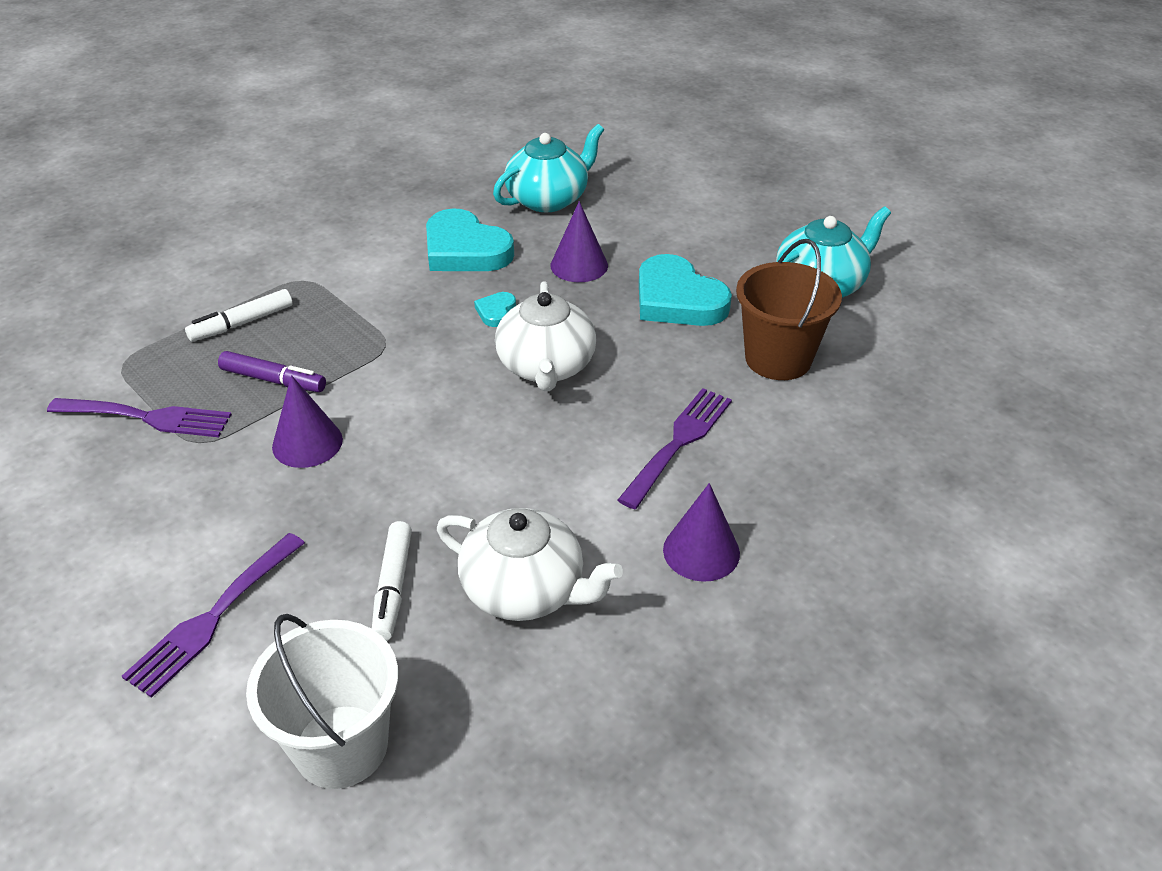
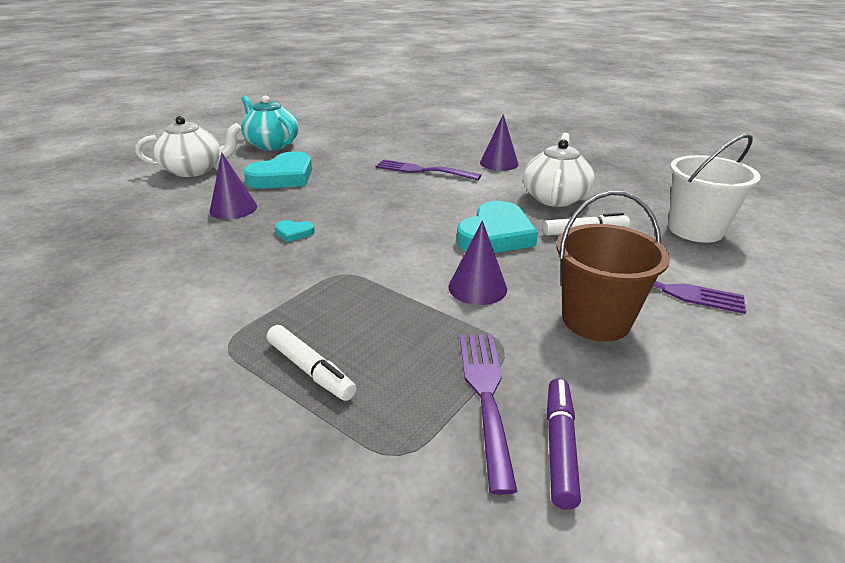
camera: 100 degrees left, 10 degrees down
(273, 380) = (403, 324): purple marker -> purple marker (559, 447)
(465, 250) = (194, 257): turquoise heart -> turquoise heart (495, 235)
(546, 367) = (361, 209): white teapot -> white teapot (194, 170)
(548, 199) = (120, 229): turquoise teapot -> none
(778, 359) = (343, 152): brown bucket -> brown bucket (596, 320)

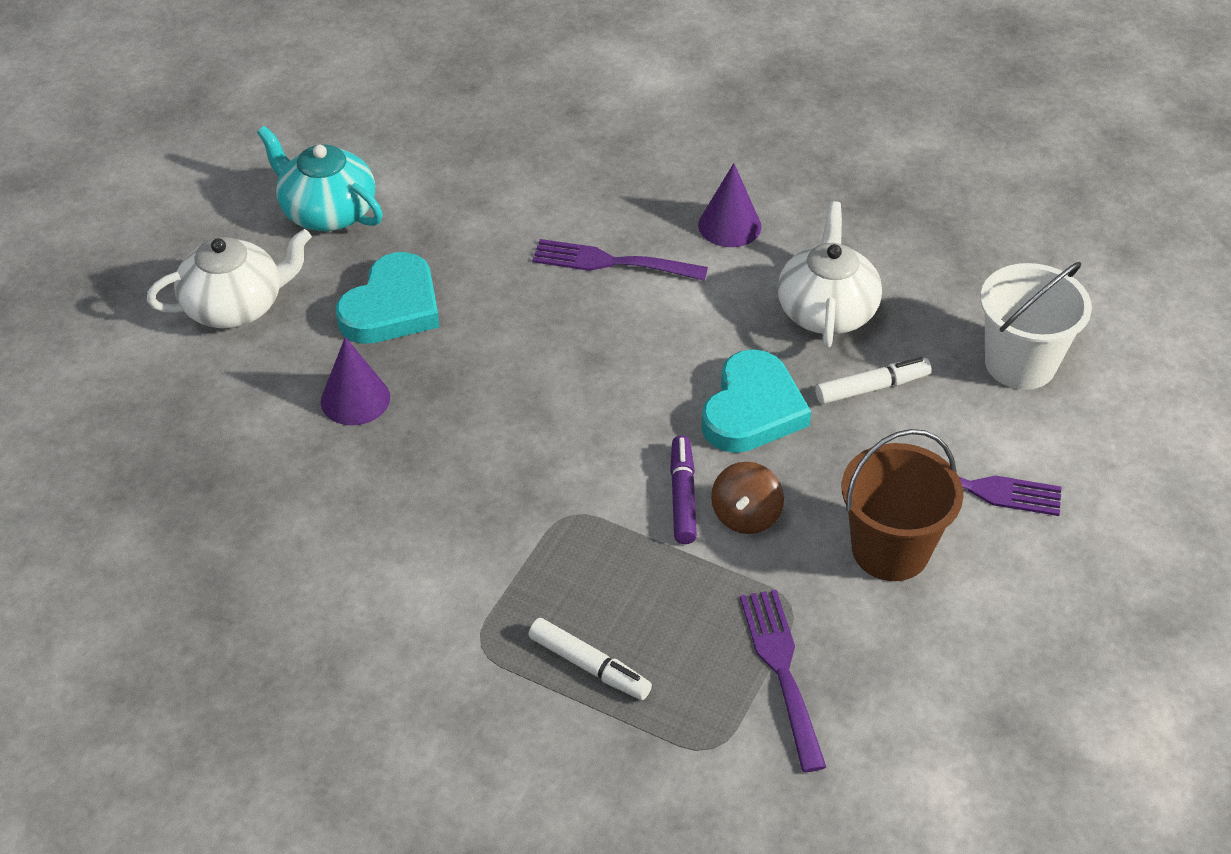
camera: 10 degrees left, 15 degrees up
(294, 233) = (471, 442): turquoise heart -> none
(477, 287) = (746, 516): purple cone -> brown spinning top
(559, 447) = (860, 717): purple marker -> purple marker (682, 496)

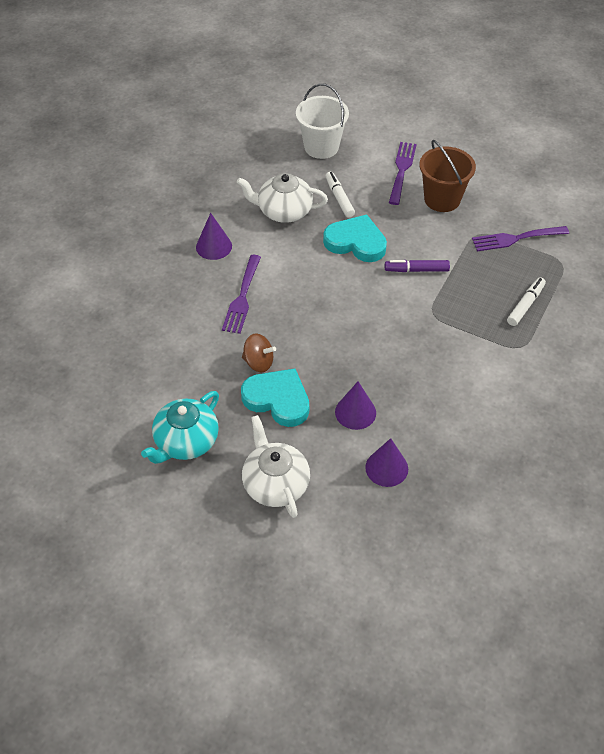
camera: 90 degrees left, 5 degrees up
(239, 434) = (386, 468): none -> purple cone
(746, 516) = (427, 247): brown spinning top -> brown spinning top (258, 362)

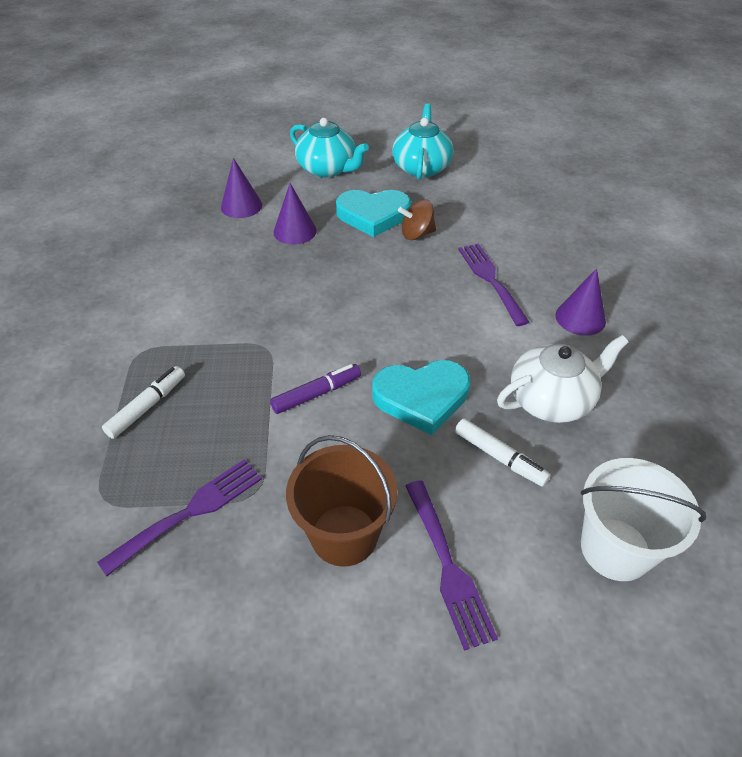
camera: 150 degrees right, 5 degrees down
(275, 484) = (328, 169): white teapot -> turquoise teapot
(525, 305) = (147, 407): white marker -> white marker turned 150 degrees counterclockwise

